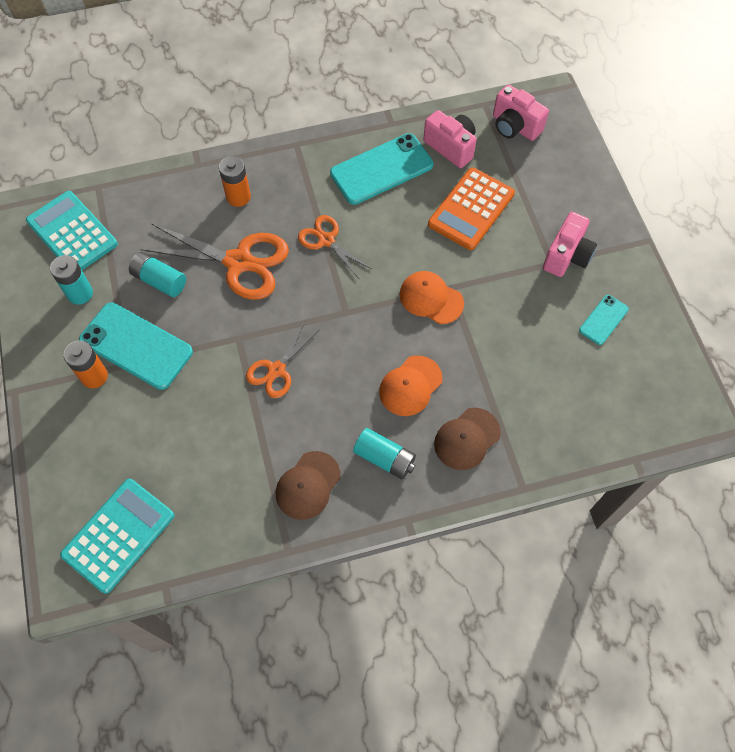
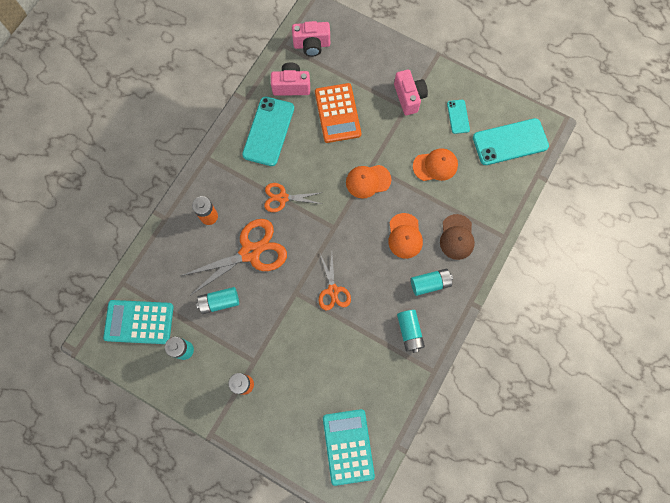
camera: 45 degrees left, 10 degrees up
(136, 346) = (247, 348): turquoise phone -> turquoise phone (510, 142)
(308, 485) = (409, 332): brown cap -> turquoise battery
(522, 346) = (435, 166): none -> orange cap

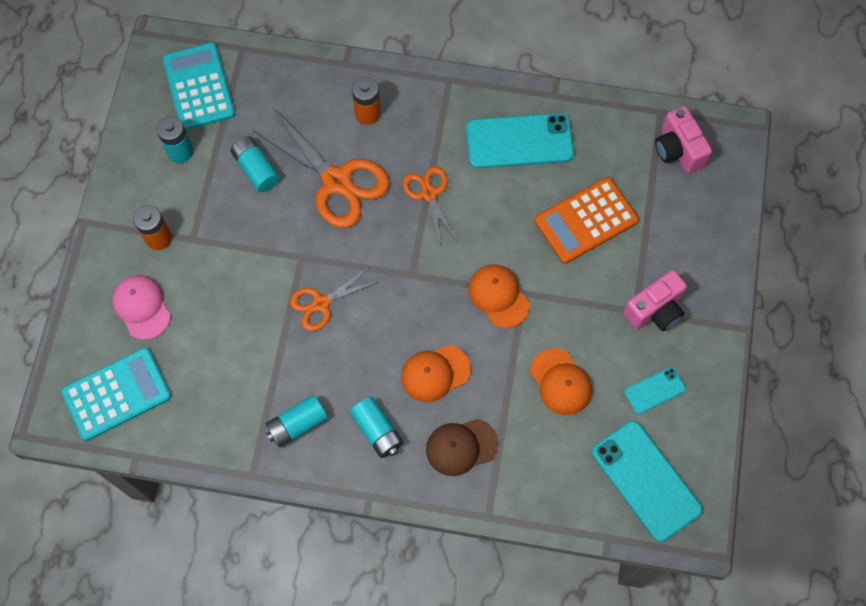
camera: 70 degrees right, 5 degrees down
(291, 86) = (601, 146): pink camera -> none
(291, 411) = (142, 307): none -> pink cap

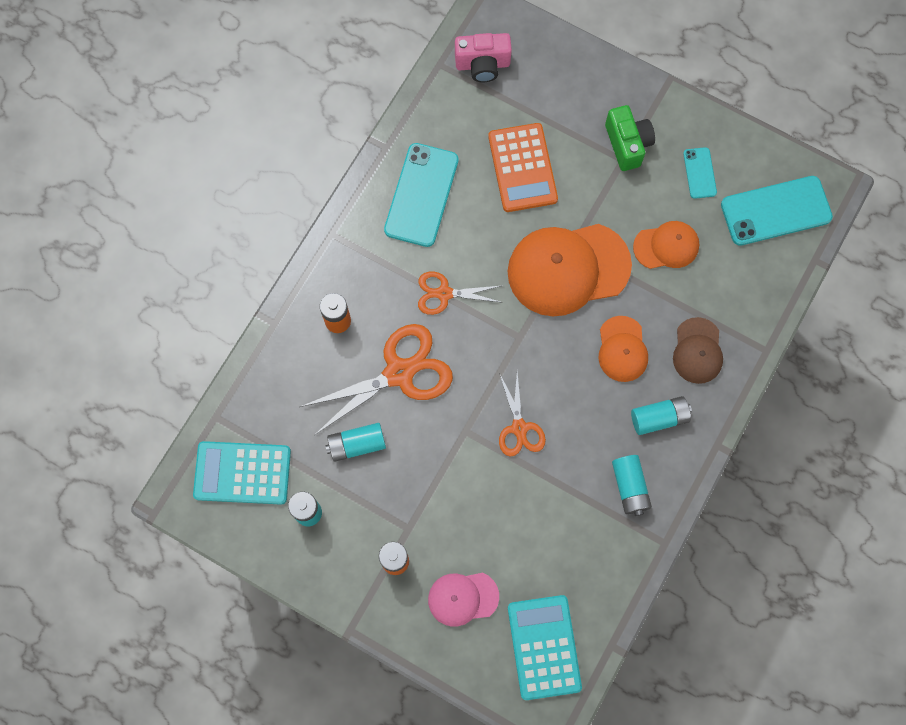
camera: 70 degrees left, 5 degrees up
(498, 296) = (568, 269): orange cap -> orange cap, size x1.87
(654, 310) = (627, 144): pink camera -> green camera

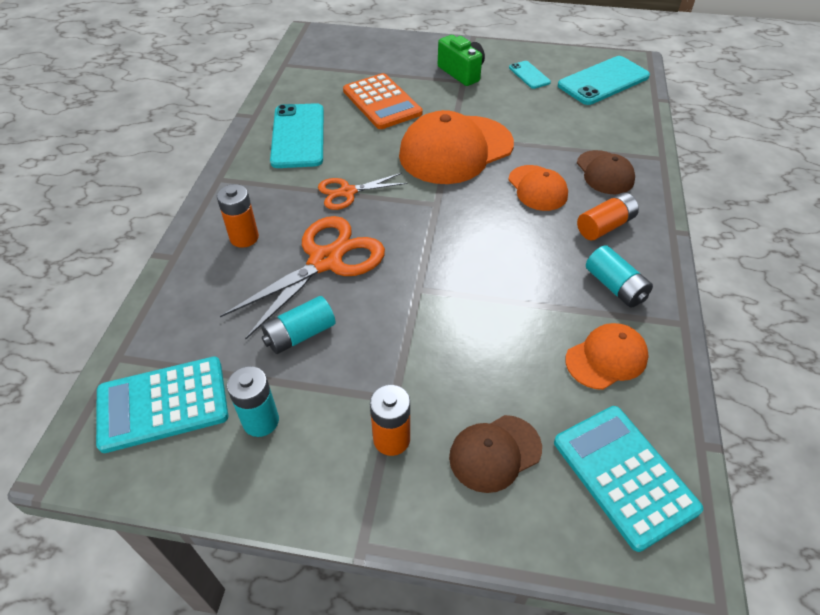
camera: 20 degrees left, 25 degrees down
(463, 598) = (495, 453): pink cap -> brown cap
(482, 65) = (320, 58): pink camera -> none
(519, 428) = (473, 271): orange scissors -> none
(659, 418) = (605, 226): turquoise battery -> orange battery
(666, 246) = (531, 118): orange cap -> orange cap (606, 358)

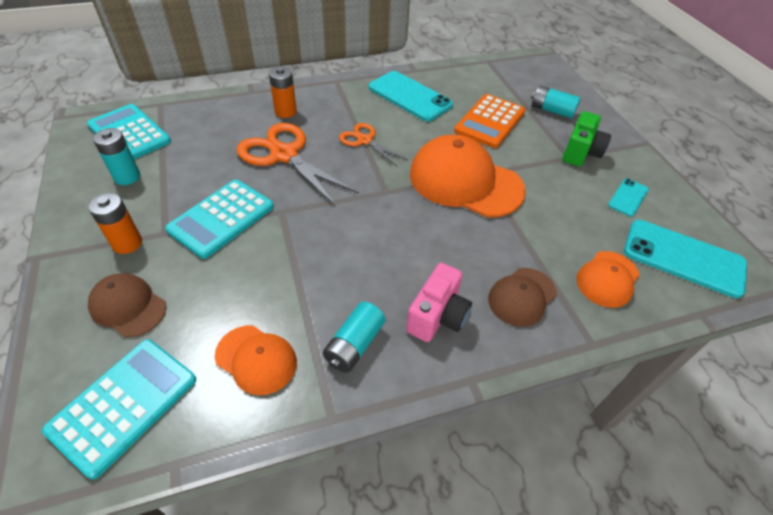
camera: 60 degrees right, 0 degrees up
(298, 136) = (409, 96): turquoise phone -> turquoise phone turned 75 degrees clockwise
(300, 334) = (207, 167): turquoise battery -> turquoise battery (551, 110)
(326, 261) = (284, 155): orange scissors -> orange scissors turned 150 degrees counterclockwise
(400, 341) = (221, 218): none -> turquoise calculator
(537, 188) = (456, 250): orange cap -> orange cap (607, 279)
(605, 226) = (437, 316): orange battery -> pink camera

